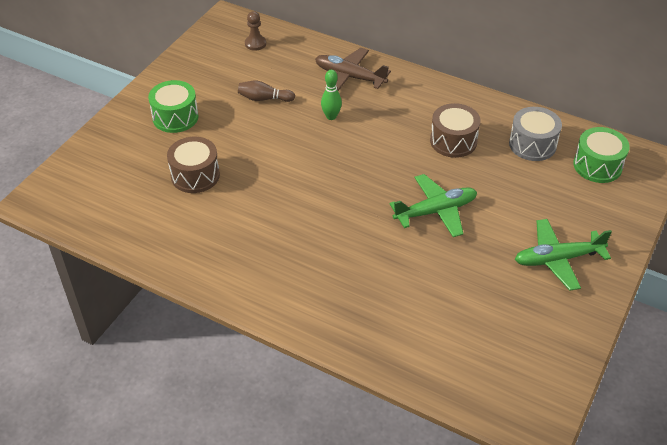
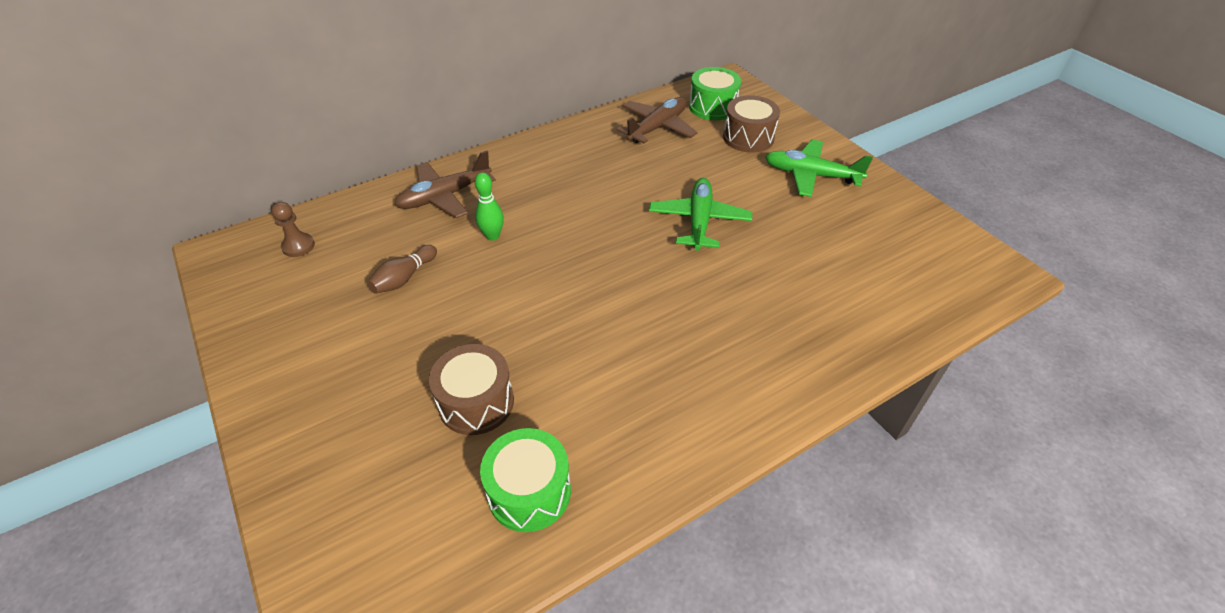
camera: 60 degrees left, 0 degrees up
(175, 117) = (343, 380): green drum -> green drum (529, 492)
(453, 141) = (611, 169): brown drum -> brown drum (748, 137)
(532, 144) = (657, 127): grey drum -> brown plane
(557, 259) = (810, 175): green plane -> green plane turned 90 degrees clockwise

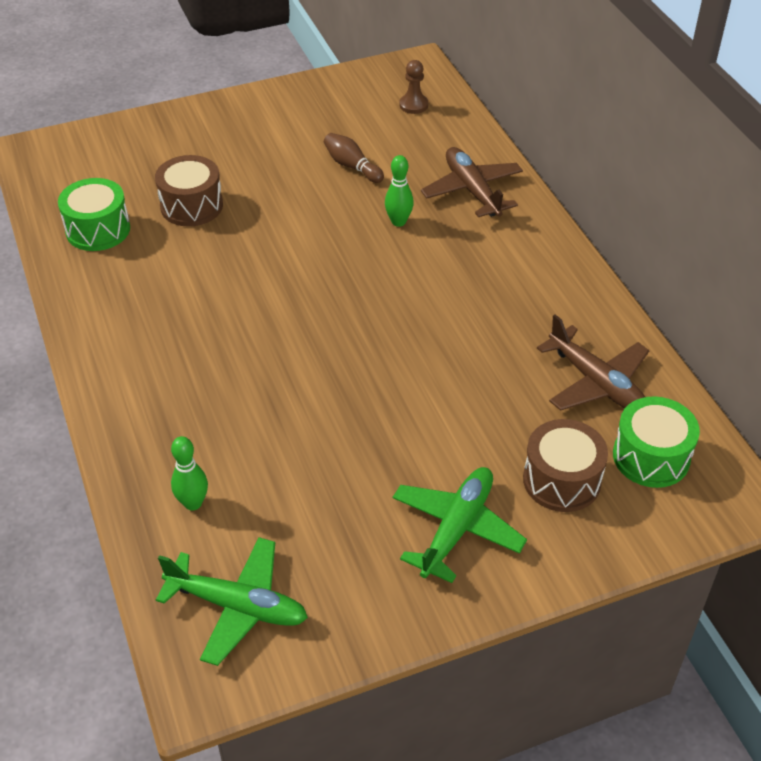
camera: 100 degrees right, 0 degrees up
(699, 221) = (384, 387): green plane -> green plane (238, 606)
(868, 310) = (193, 503): none -> green bowling pin

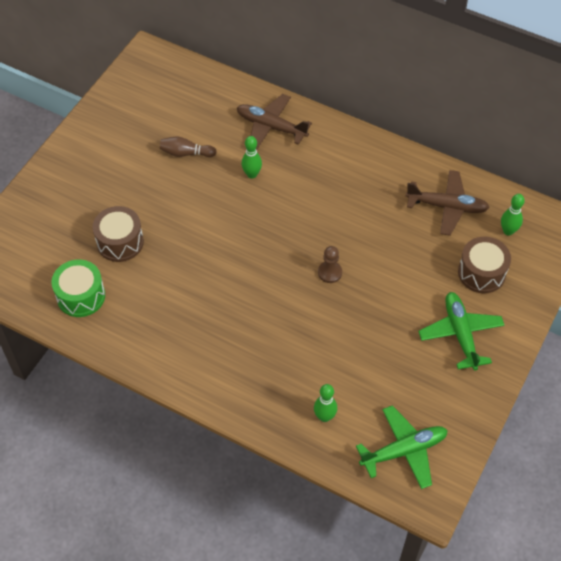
camera: 40 degrees left, 10 degrees up
(413, 105) = (177, 86): brown pawn -> brown pawn (330, 272)
(651, 457) = (508, 231): green drum -> green bowling pin

